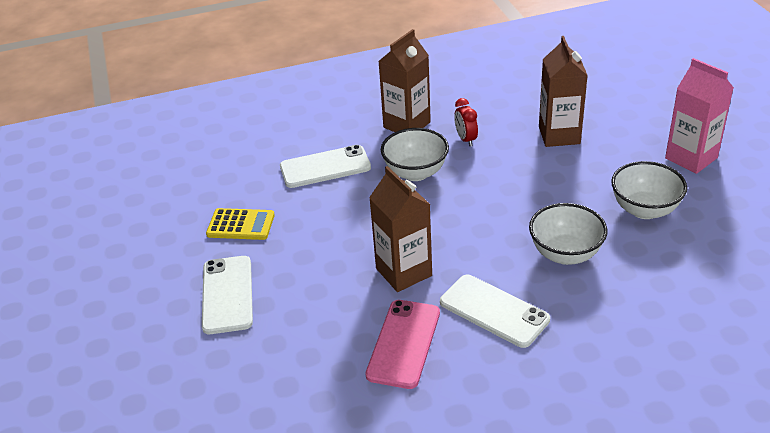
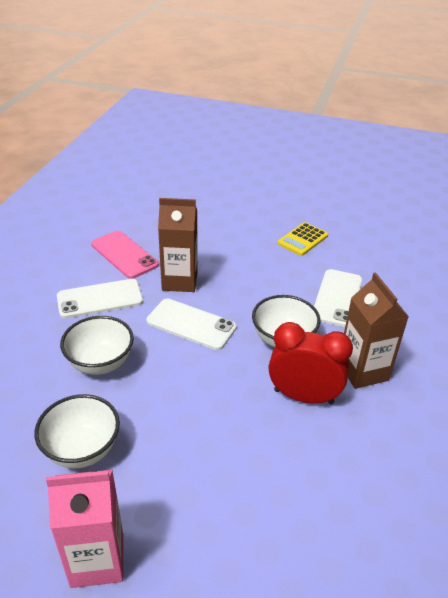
camera: 120 degrees right, 0 degrees up
(227, 294) = (240, 215): white phone -> white phone (191, 324)
(466, 139) = (303, 396): red clock -> red clock, size x1.90
(559, 135) = (246, 471): brown carton -> none

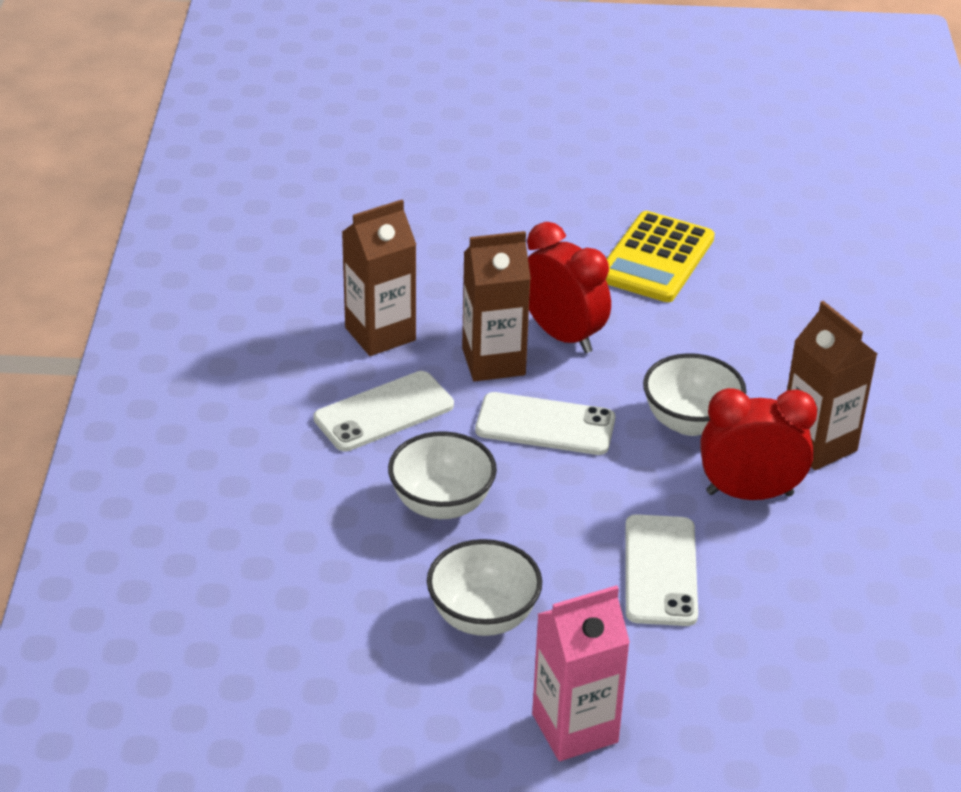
camera: 15 degrees left, 0 degrees up
(124, 255) = (380, 334): pink phone -> brown carton
(228, 273) = (562, 335): none -> red clock
(302, 239) = (656, 258): yellow calculator -> yellow calculator, size x1.55
(337, 298) = (745, 345): white phone -> white phone (660, 570)

